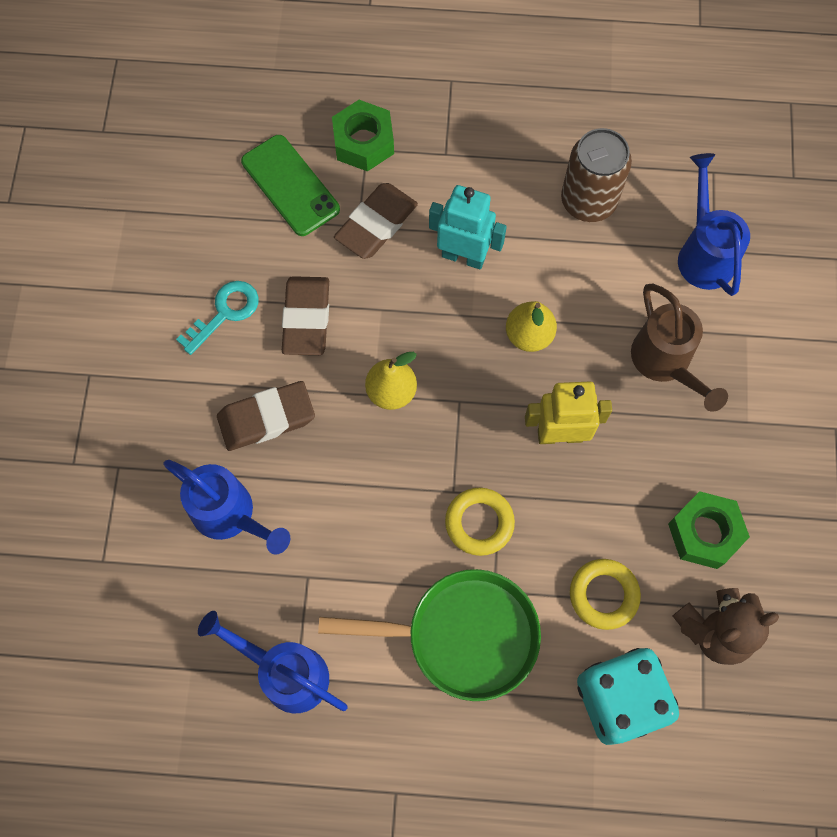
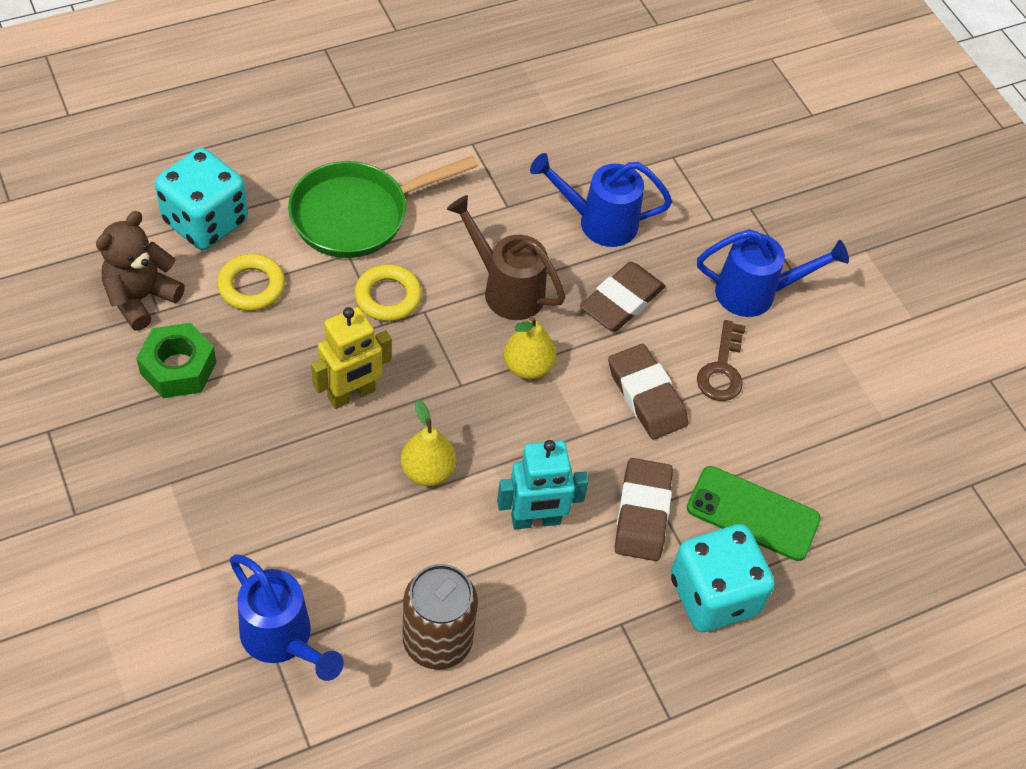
camera: 145 degrees right, 15 degrees down
(224, 313) = (722, 369): turquoise key -> brown key
(286, 673) = (481, 142): blue watering can -> blue watering can (754, 293)
(363, 142) = (713, 595): green nut -> turquoise dice
(665, 362) = (277, 504): brown watering can -> brown watering can (507, 289)

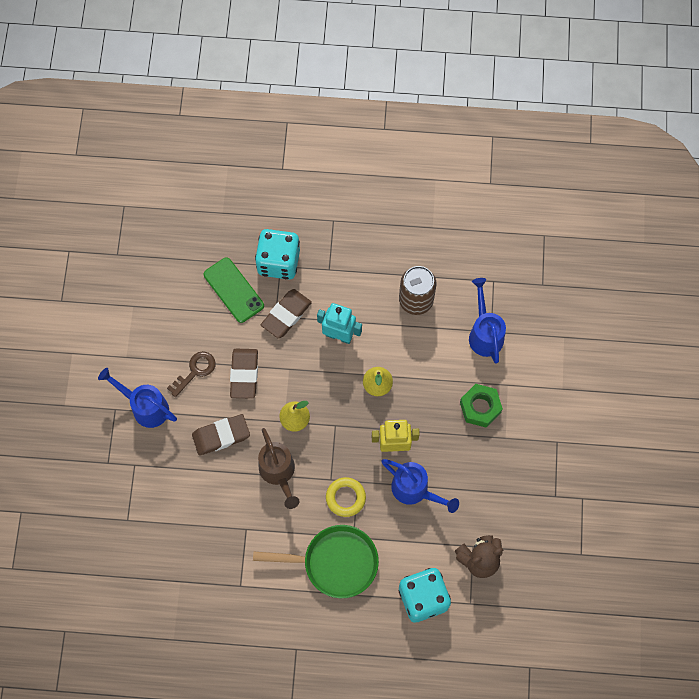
camera: 145 degrees left, 15 degrees up
(178, 368) = (476, 504): green nut -> green nut (480, 407)
(251, 286) = (416, 539): yellow ring -> none
(599, 222) = (200, 493): blue watering can -> blue watering can (414, 490)

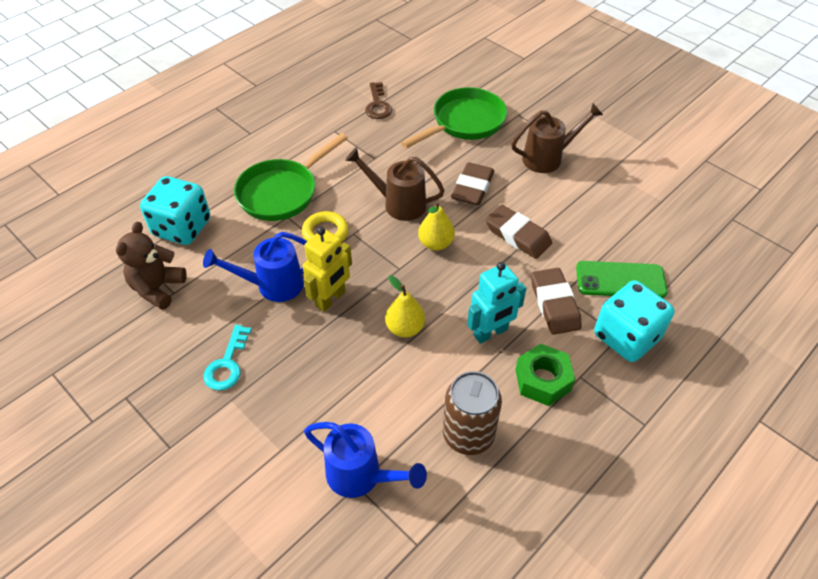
camera: 130 degrees right, 20 degrees down
(146, 407) = (547, 158): blue watering can -> brown watering can
(150, 495) = (464, 122): none -> green pan
(195, 371) = (553, 205): brown key -> brown key (377, 105)
(480, 407) = (286, 402): green nut -> green nut (542, 380)
(487, 462) = (227, 364): none -> turquoise key

